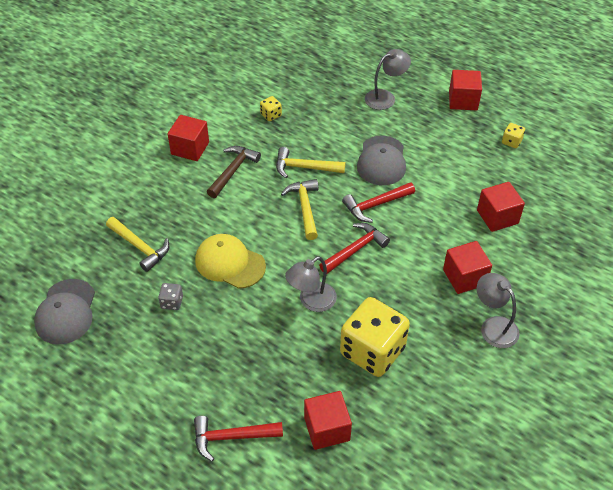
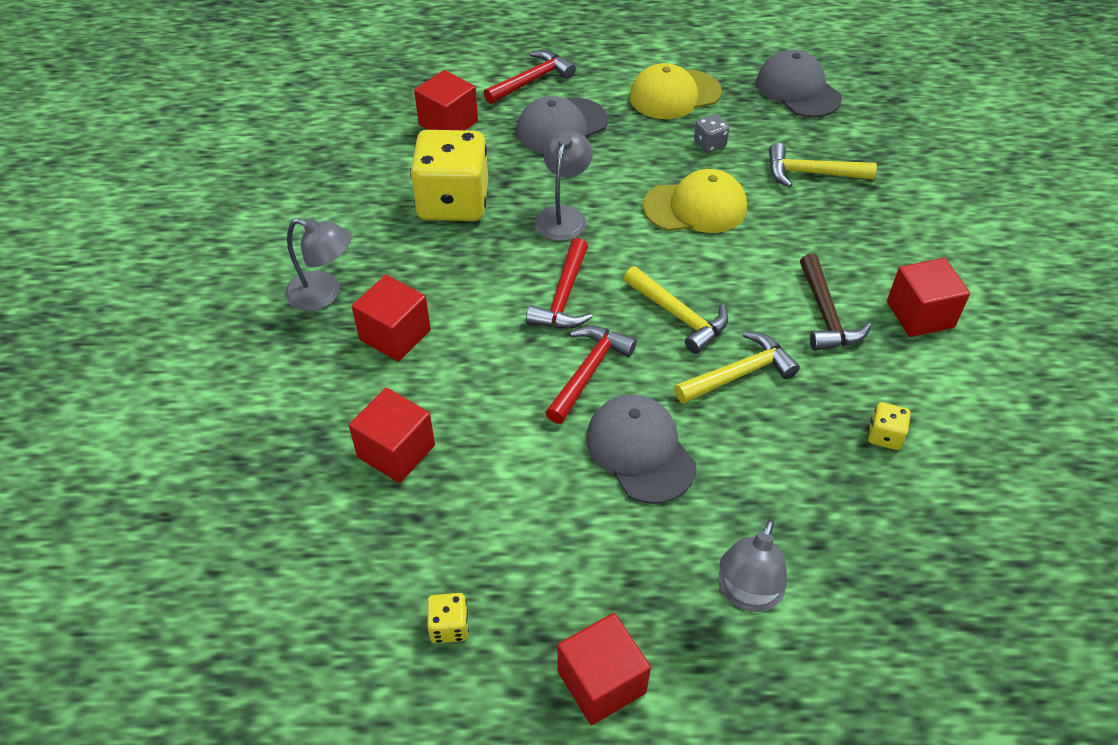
camera: 145 degrees right, 0 degrees up
(147, 358) = (674, 95): none -> yellow cap
(250, 375) = (561, 126): none -> grey cap

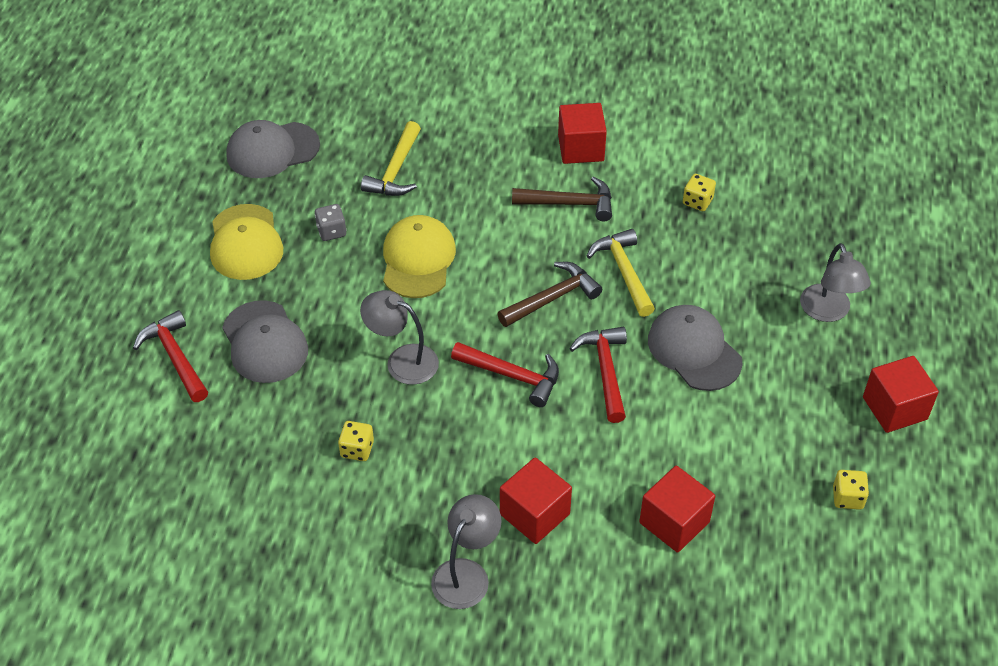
camera: 80 degrees left, 0 degrees up
(448, 123) = (223, 442): red cube -> none
(453, 202) = (357, 449): yellow dice -> yellow dice, size x0.41
(588, 372) = (605, 371): red hammer -> red hammer turned 45 degrees clockwise
(640, 451) = (694, 350): grey cap -> grey cap turned 75 degrees clockwise
(678, 316) = (552, 298): yellow hammer -> brown hammer
(747, 594) = (828, 312): grey lamp -> grey lamp turned 45 degrees clockwise

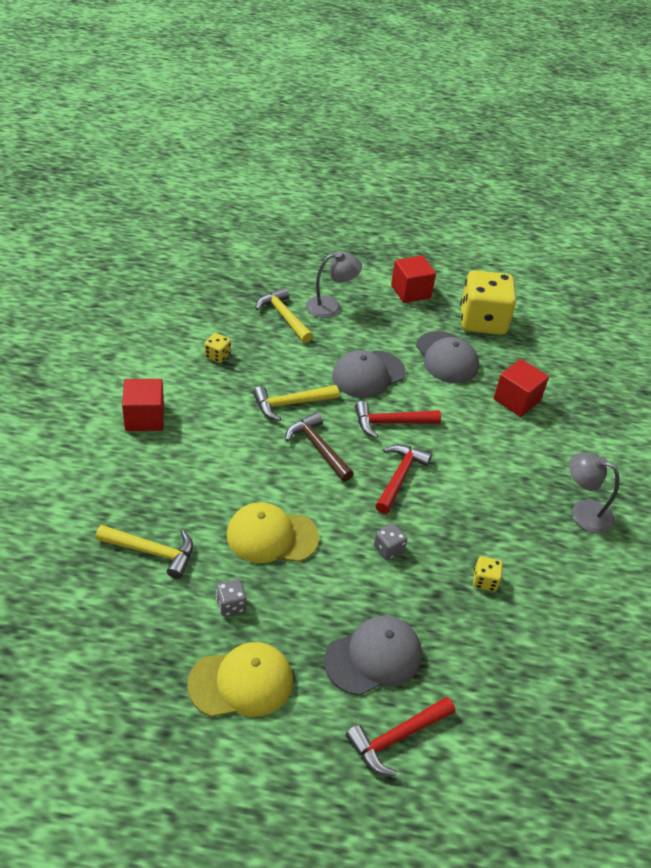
camera: 95 degrees left, 5 degrees down
(272, 150) = (103, 664): grey cap -> grey cap (446, 357)
(402, 360) = (388, 549): grey lamp -> grey dice
(534, 514) = (525, 471): red cube -> none
(569, 204) = (212, 430): brown hammer -> none
(791, 262) = (284, 317): none -> yellow hammer
(847, 498) = (482, 321): yellow dice -> yellow dice, size x2.46

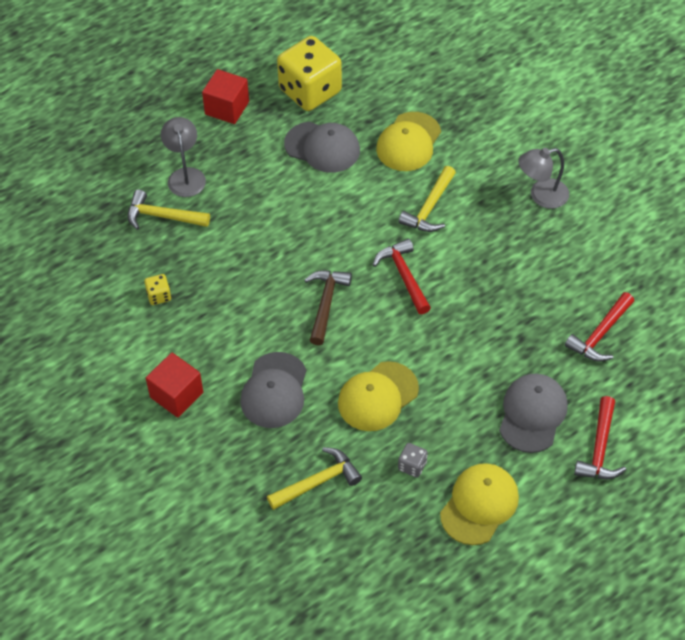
camera: 40 degrees left, 10 degrees up
(291, 404) = (263, 286): yellow hammer -> yellow hammer (429, 207)
(318, 448) = (326, 304): brown hammer -> brown hammer turned 90 degrees clockwise
(330, 306) = (185, 175): grey lamp -> grey lamp turned 45 degrees counterclockwise
(368, 374) = (286, 212): grey cap -> grey cap (274, 390)
(388, 549) = (458, 335): grey dice -> none
(391, 423) = (349, 238): red hammer -> red hammer (600, 334)
(485, 581) = (537, 301): yellow dice -> none
(516, 400) = (408, 142): red cube -> yellow cap

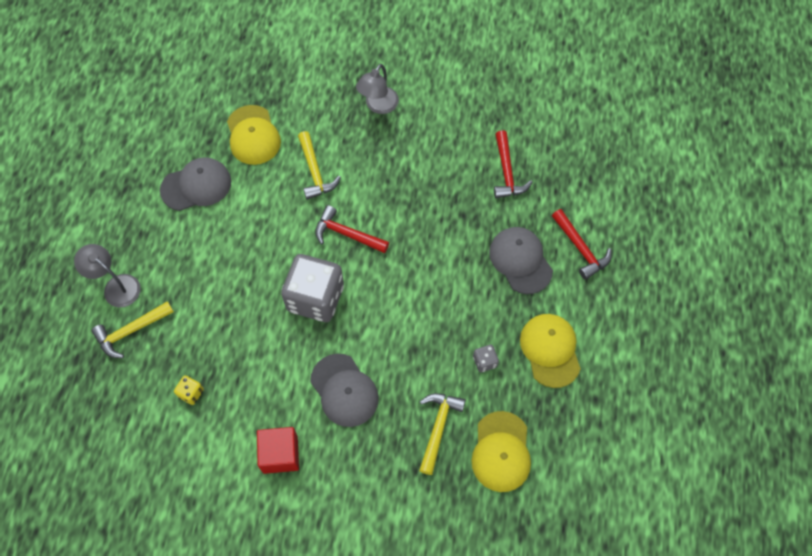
camera: 45 degrees left, 10 degrees up
(227, 108) = (94, 210): red cube -> none
(310, 91) = (144, 150): yellow dice -> none
(326, 304) = (315, 298): brown hammer -> grey dice
(377, 396) = (415, 334): yellow cap -> yellow cap (501, 452)

